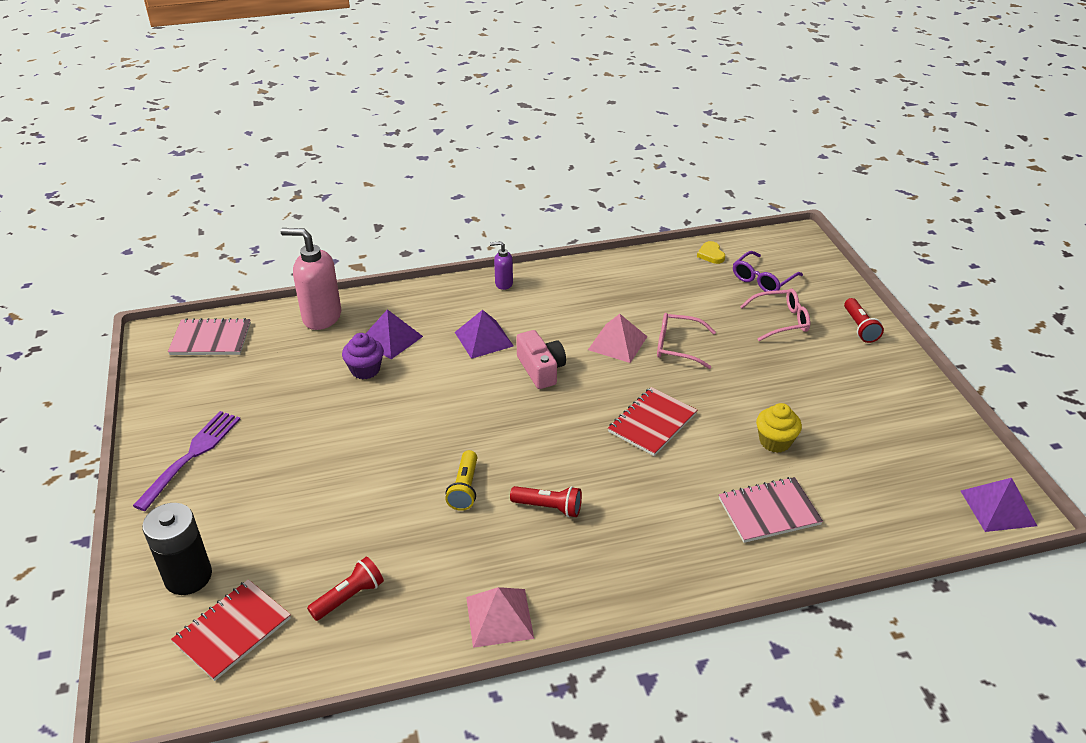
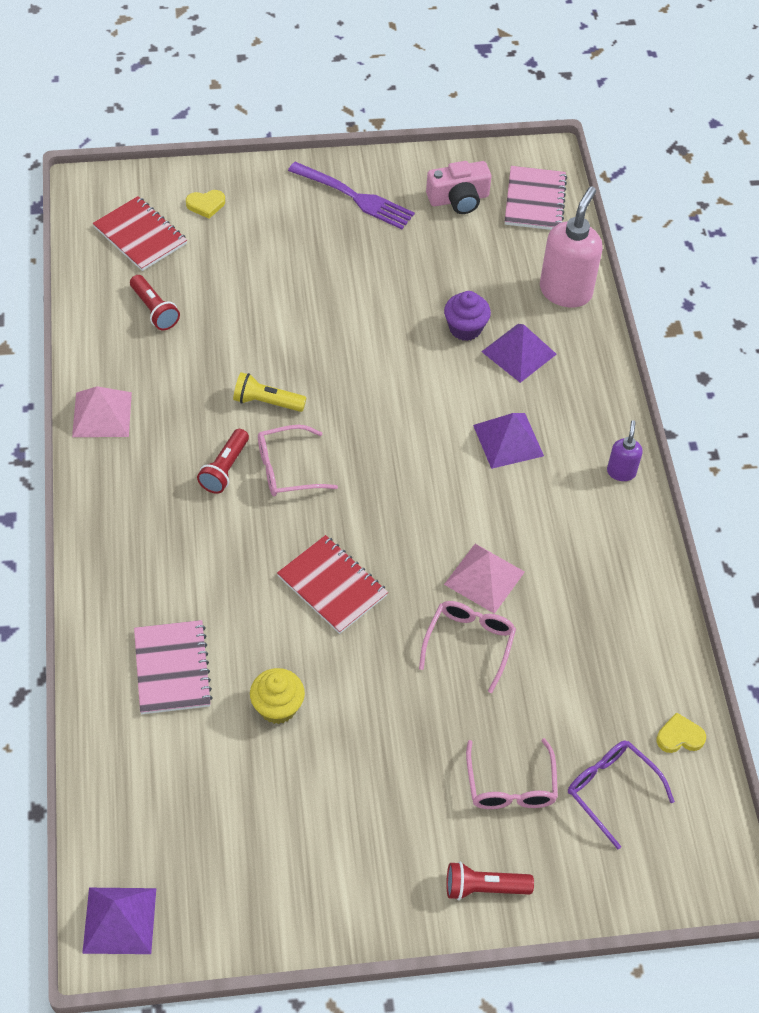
camera: 95 degrees right, 15 degrees up
(188, 576) = (206, 205): black battery -> yellow heart
(540, 465) = (287, 469): none -> pink glasses
(541, 369) = (444, 490): pink camera -> pink camera (458, 199)

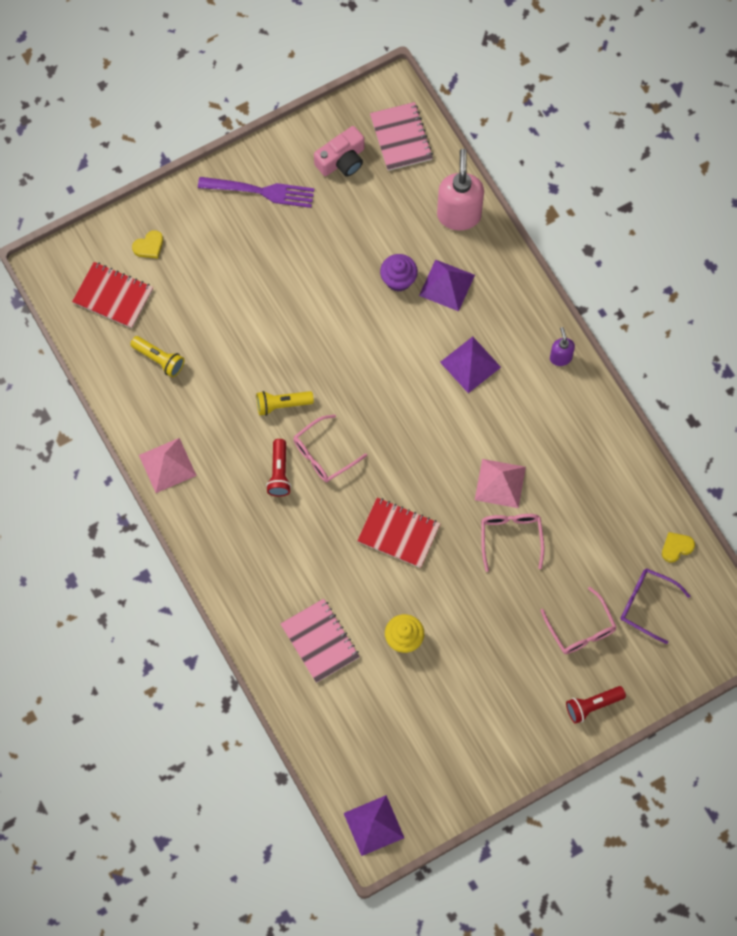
camera: 20 degrees left, 15 degrees up
(154, 310) = (159, 359): red flashlight -> yellow flashlight

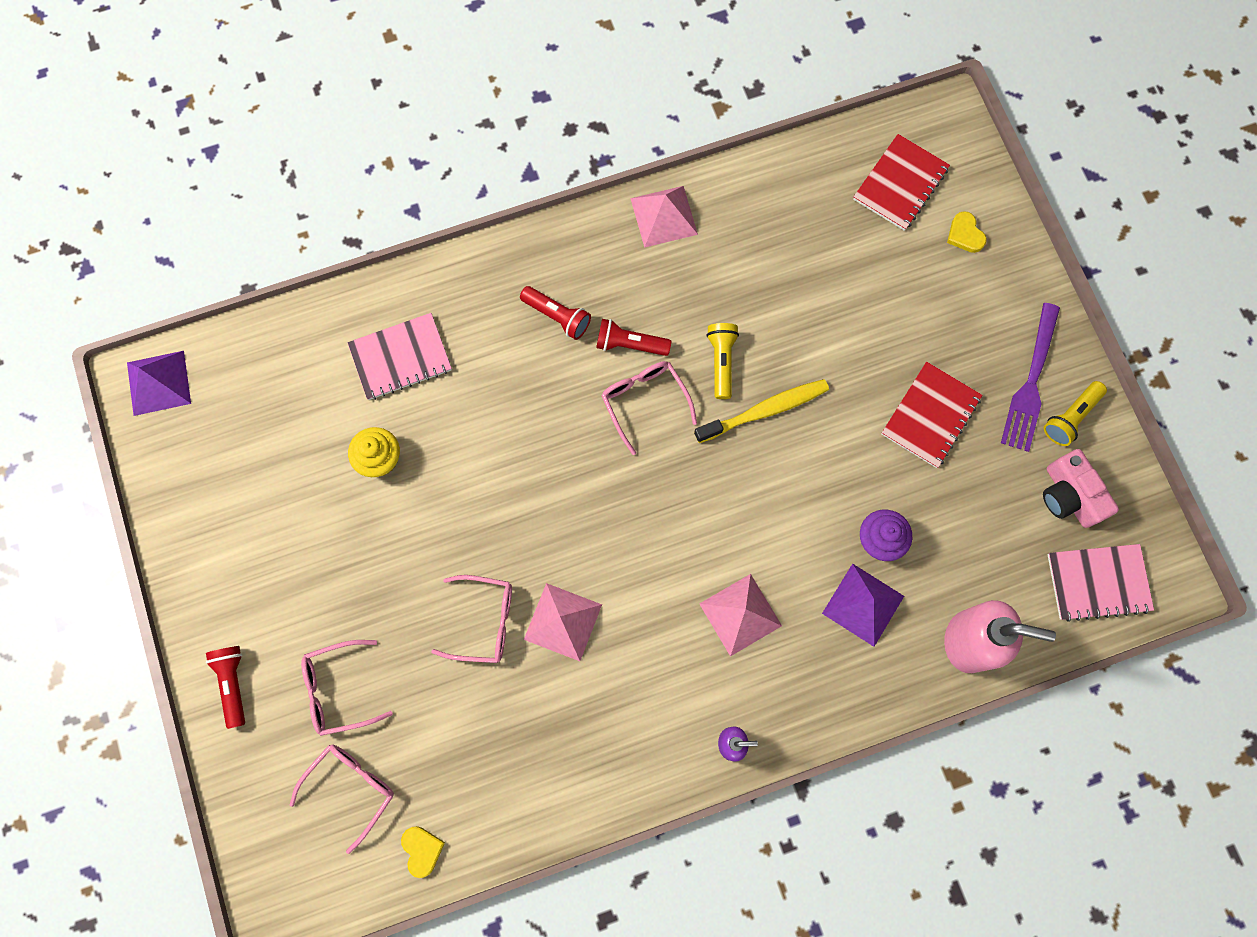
camera: 100 degrees right, 5 degrees up
(159, 359) = (806, 225): yellow flashlight -> yellow flashlight (1070, 417)
(265, 530) = (557, 316): none -> red flashlight
(315, 369) = (764, 411): none -> yellow toothbrush
(398, 533) = (520, 477): red notebook -> red notebook (930, 416)
(470, 364) = (740, 614): purple pyramid -> pink pyramid
(647, 605) = (351, 788): purple glasses -> pink glasses

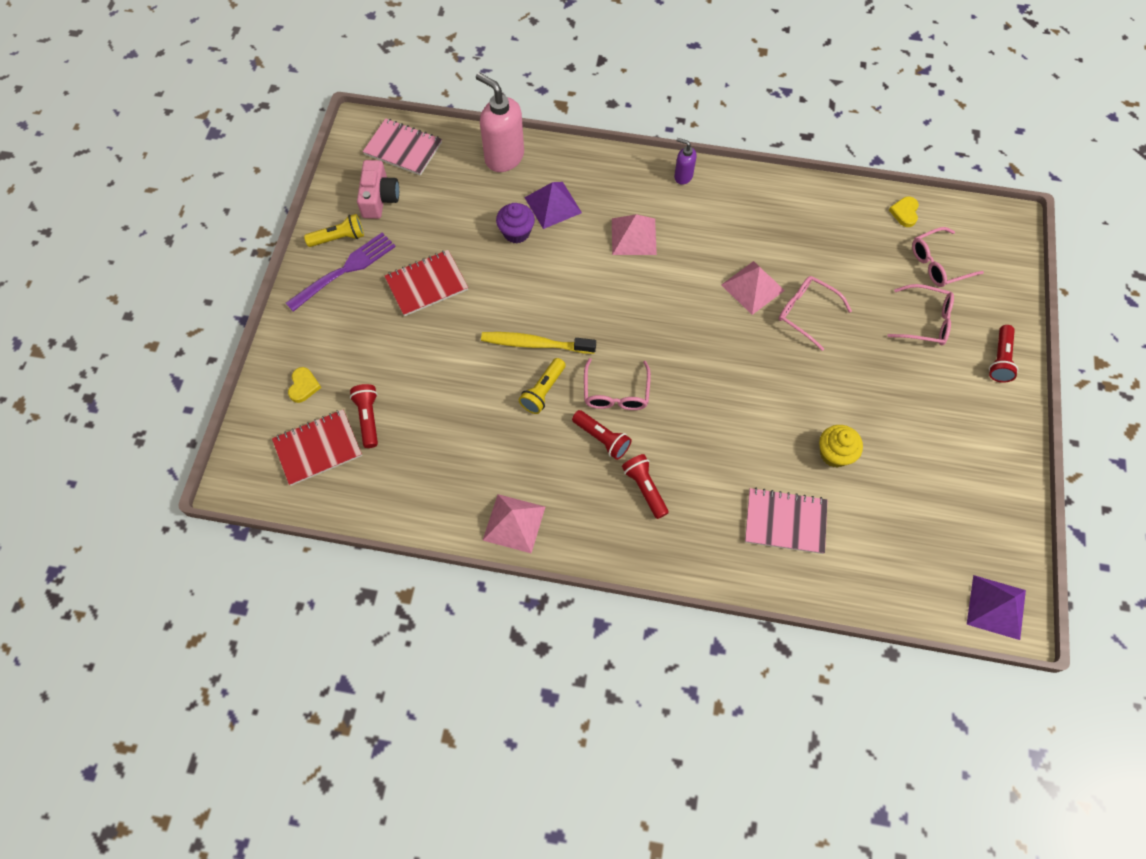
camera: 150 degrees left, 10 degrees down
(876, 238) = (368, 418): none -> red flashlight

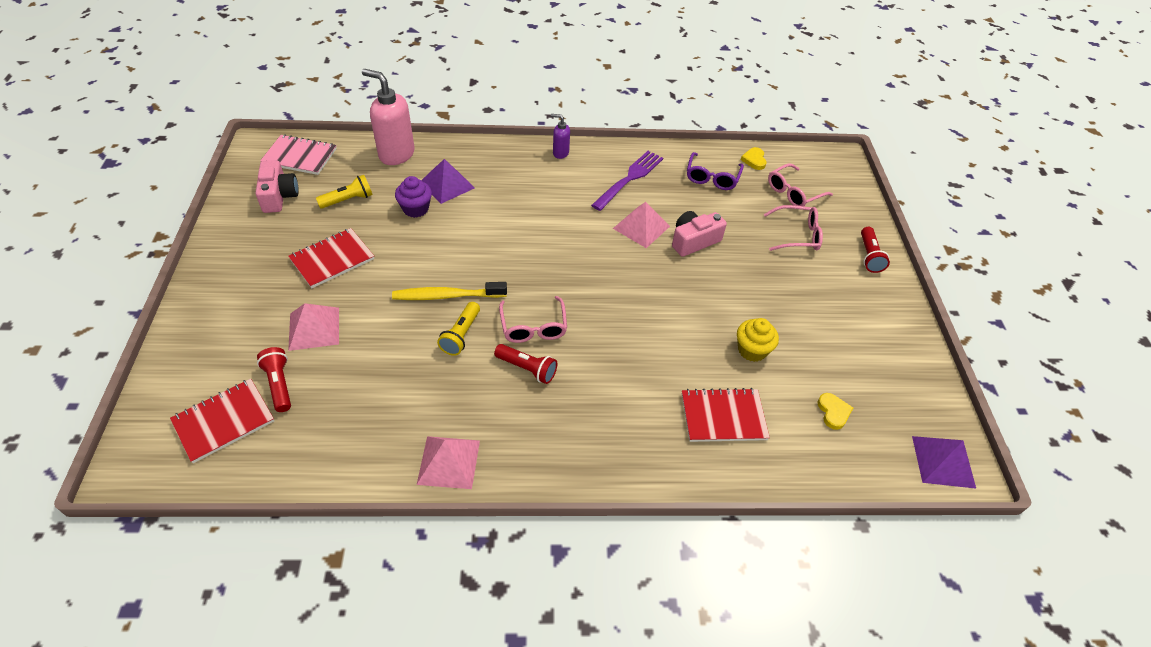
camera: 15 degrees left, 15 degrees down
(303, 386) = (206, 364): yellow heart -> yellow heart (833, 412)
(339, 238) = (239, 231): yellow flashlight -> yellow flashlight (348, 200)
(344, 271) = (246, 257): purple fork -> purple fork (629, 179)
(633, 236) = (525, 200): pink pyramid -> pink pyramid (314, 328)
(645, 488) = (579, 407): red flashlight -> none
(785, 521) = (723, 416): pink notebook -> red notebook
(806, 313) = (694, 241): pink glasses -> pink camera
(848, 231) = (712, 177): none -> purple glasses

